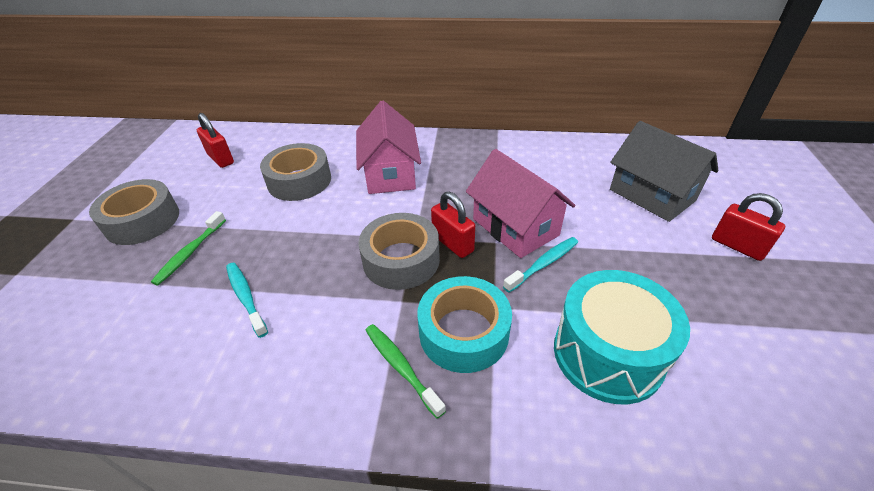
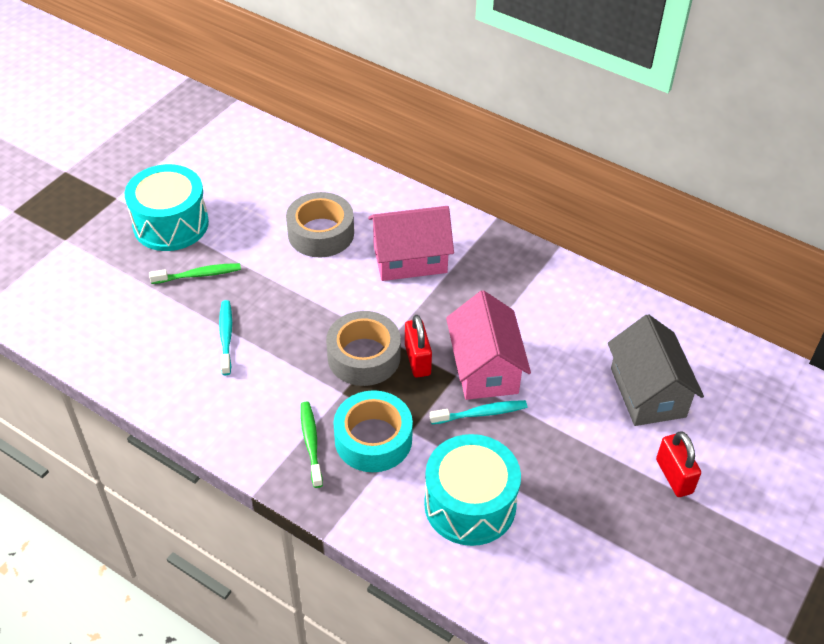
camera: 25 degrees right, 5 degrees up
(142, 221) = (171, 224): grey tape -> turquoise drum
(190, 252) = (198, 275): green toothbrush -> green toothbrush turned 150 degrees counterclockwise
(221, 159) = (260, 175): red padlock -> none
(390, 173) = (410, 259): pink house -> pink house turned 60 degrees clockwise

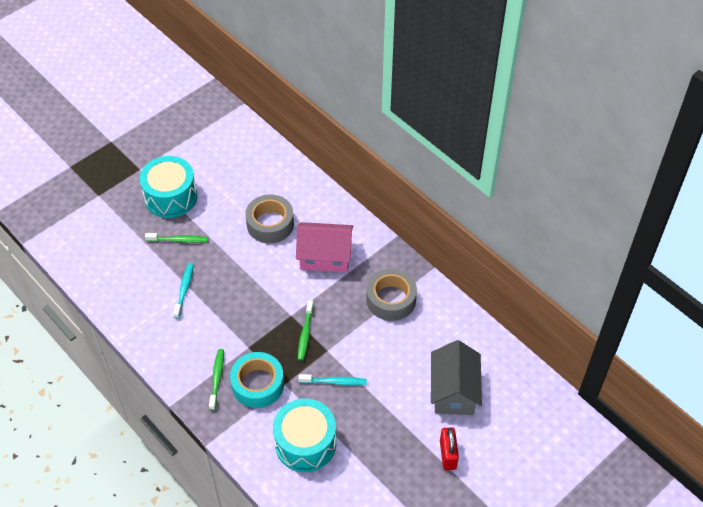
camera: 15 degrees right, 5 degrees up
(364, 356) = (270, 324): grey tape -> grey tape (391, 299)
(417, 360) = (305, 334): red padlock -> green toothbrush
(485, 368) = (348, 349): pink house -> none

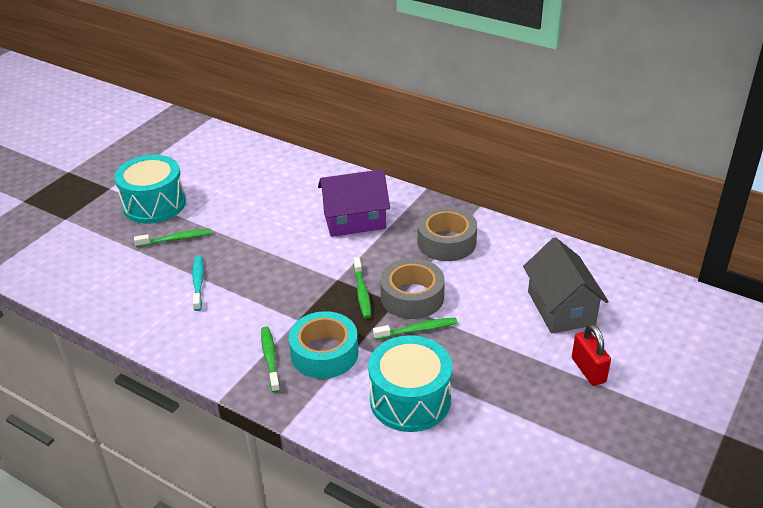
camera: 15 degrees left, 15 degrees down
(270, 224) = (279, 205): grey tape -> grey tape (412, 297)
(325, 256) = (354, 220): pink house -> purple house
(334, 382) = (417, 330): turquoise toothbrush -> green toothbrush

